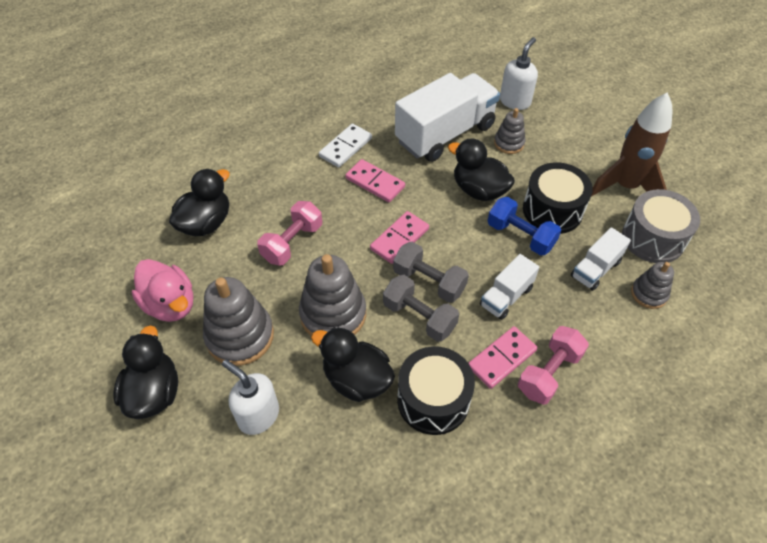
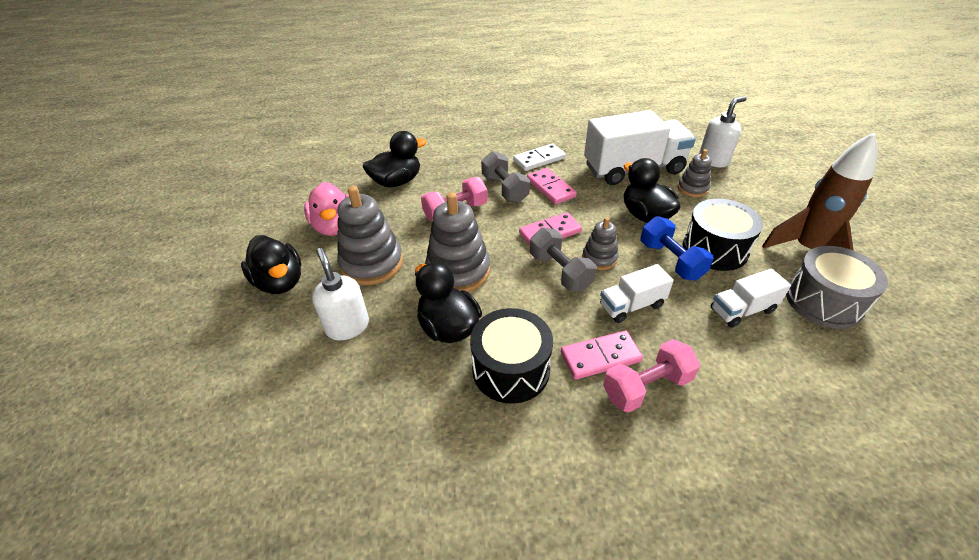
camera: 25 degrees right, 10 degrees down
(154, 393) = (280, 282): black duck -> black duck turned 120 degrees clockwise
(419, 317) = (535, 296): grey dumbbell -> grey dumbbell (504, 189)
(649, 294) = (799, 350): grey stacking toy -> grey stacking toy (599, 258)

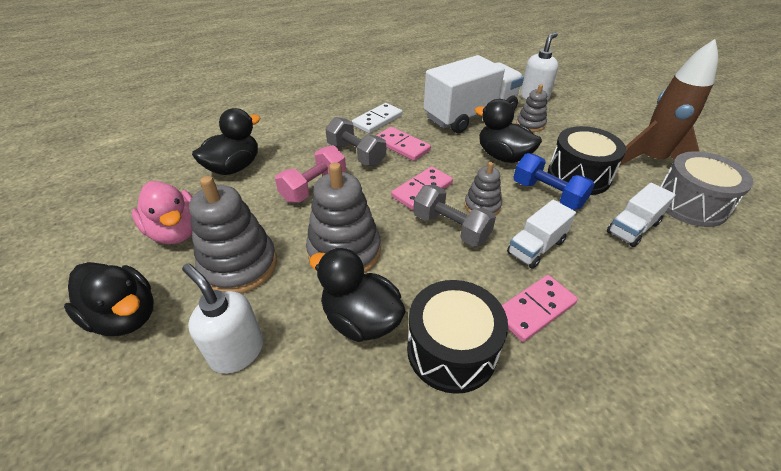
camera: 20 degrees left, 0 degrees up
(646, 387) = (594, 329): pink dumbbell -> none

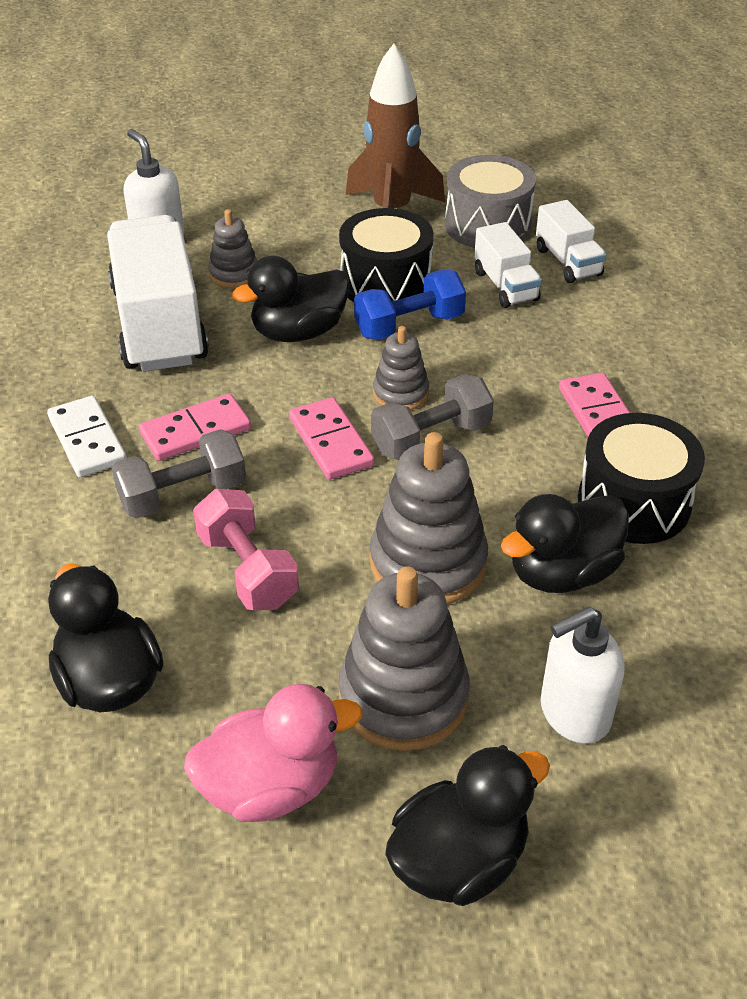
camera: 70 degrees left, 0 degrees up
(536, 247) = (502, 375): white truck -> white truck (568, 262)

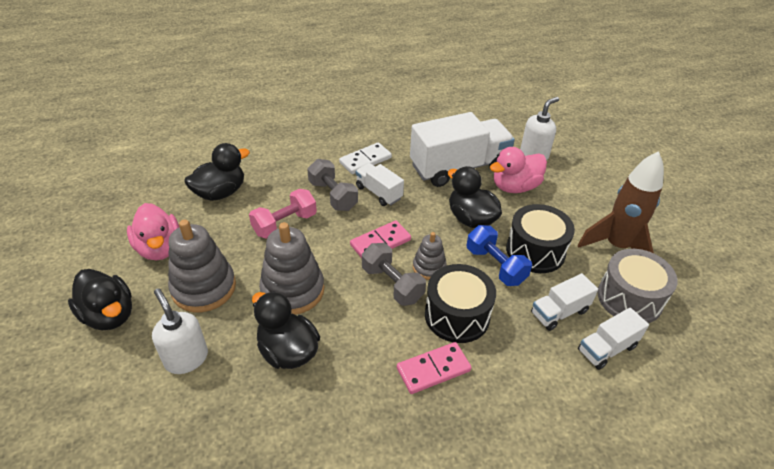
camera: 80 degrees right, 0 degrees up
(195, 431) = (379, 193): pink domino -> white truck
(234, 274) = (515, 187): grey stacking toy -> pink duck
(634, 502) = (351, 389): black drum -> black drum (457, 315)

